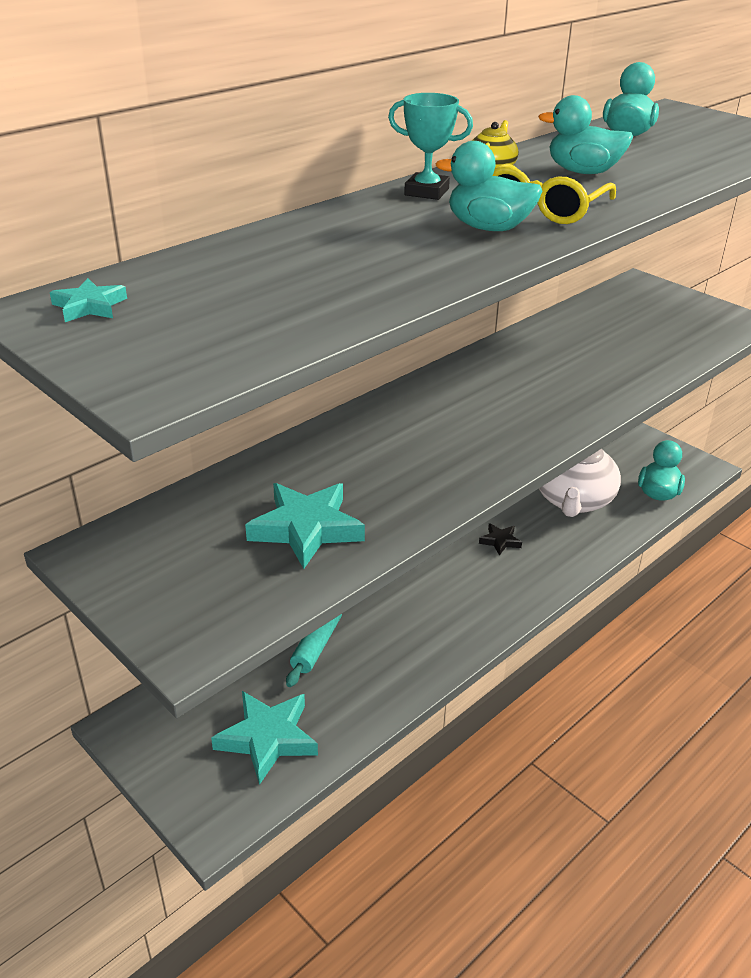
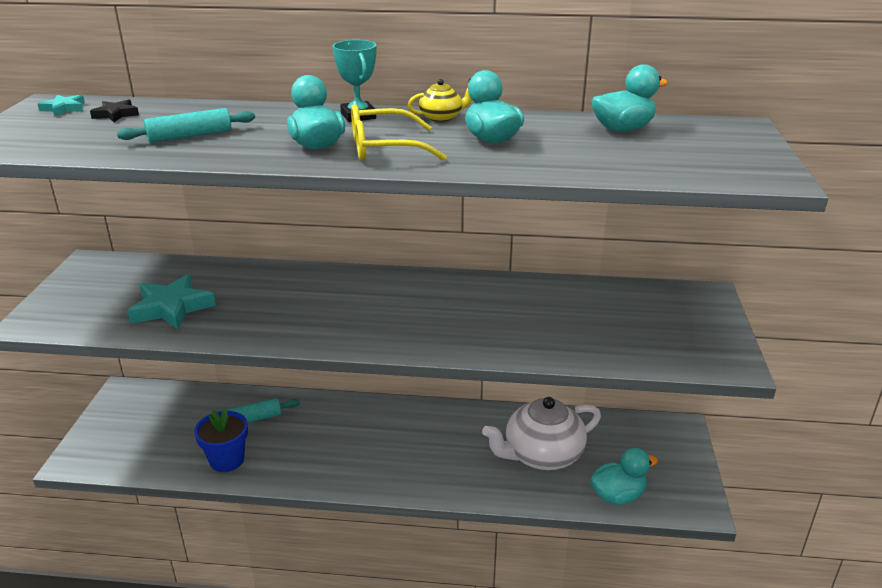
camera: 50 degrees right, 5 degrees down
(267, 738) = (153, 444): turquoise star -> none
(351, 268) = (190, 136): none -> turquoise rolling pin
(366, 691) = (227, 460): none -> blue flower pot
(500, 541) = (443, 443): black star -> black star (116, 114)

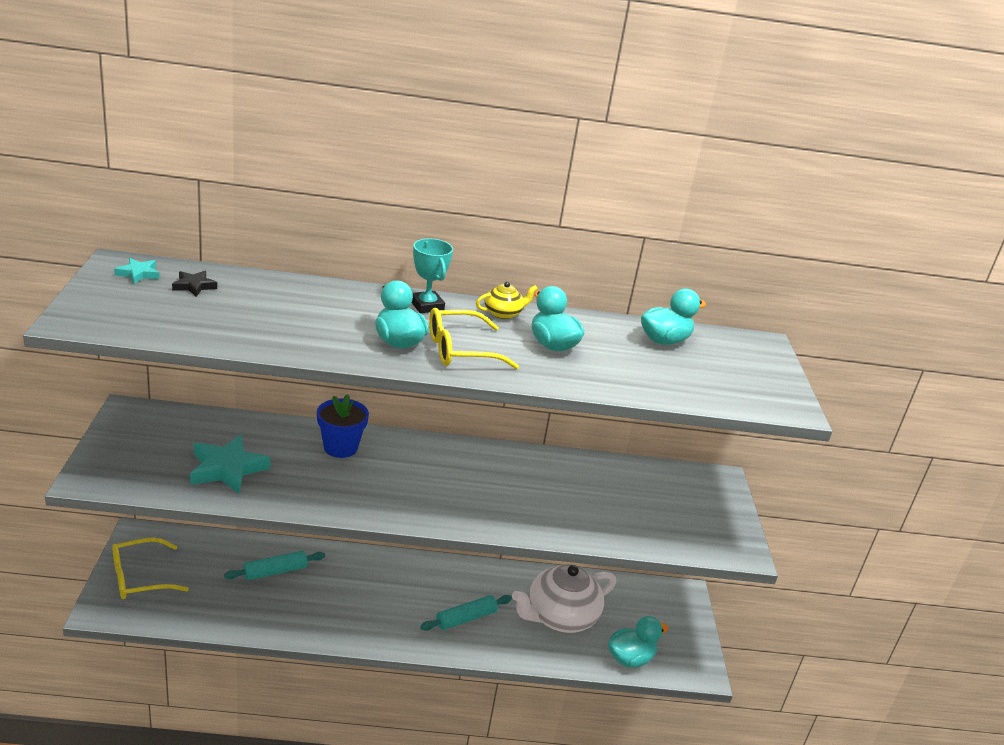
camera: 10 degrees left, 0 degrees up
(116, 430) = (140, 577): none -> yellow glasses
(190, 136) = (276, 321): turquoise rolling pin -> turquoise rolling pin (466, 618)
(227, 460) = (259, 613): blue flower pot -> blue flower pot (340, 447)

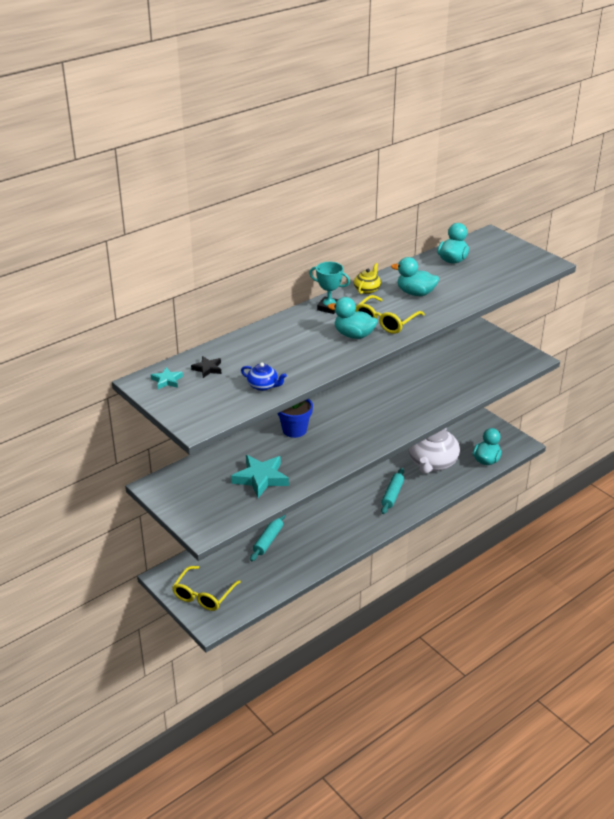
camera: 35 degrees left, 5 degrees up
(207, 329) = (263, 386): none -> blue teapot

